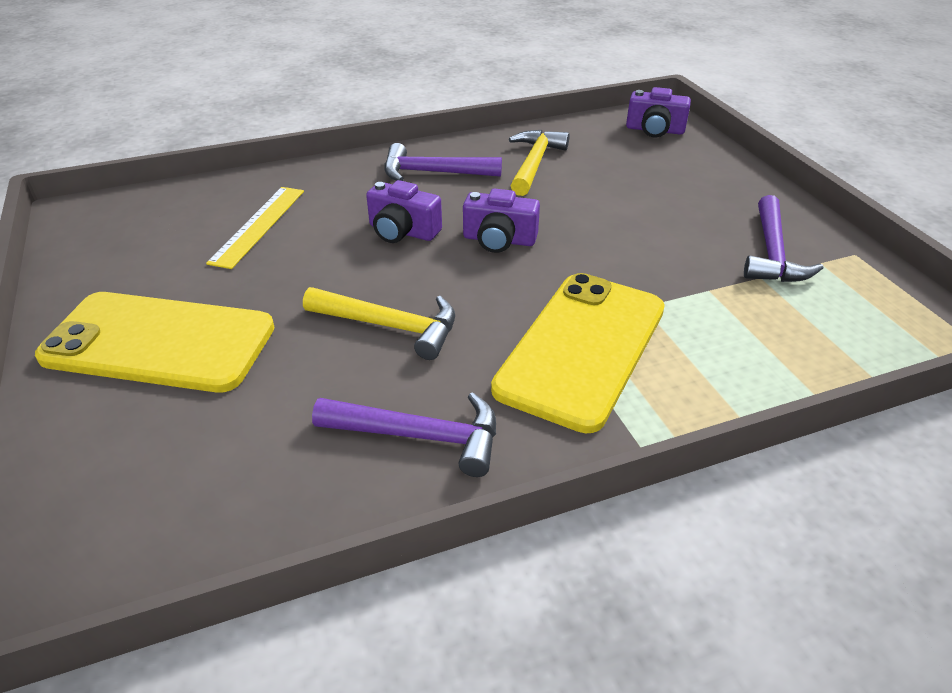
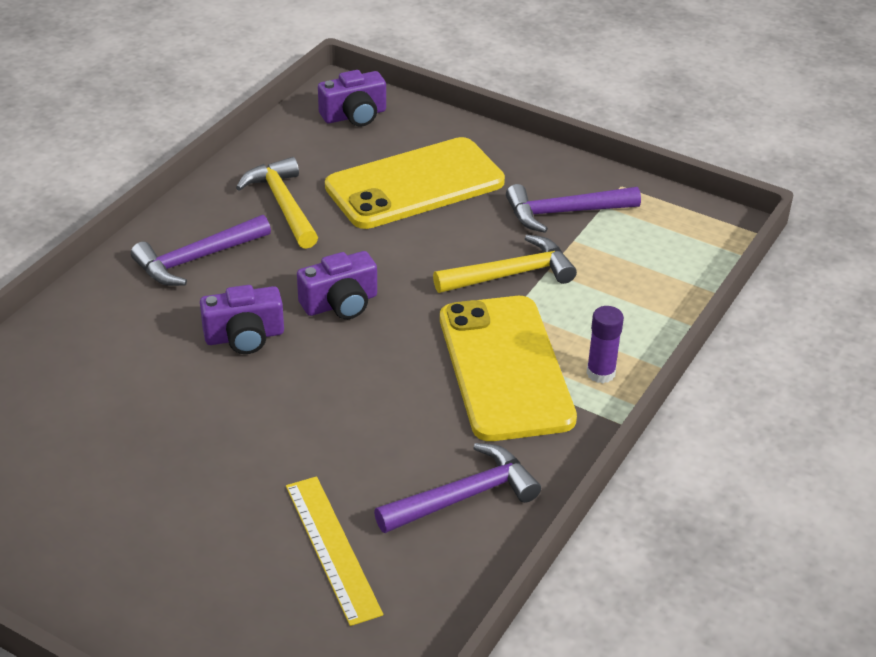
camera: 40 degrees left, 0 degrees up
(159, 342) = (161, 549): yellow phone -> yellow phone (415, 184)
(258, 225) = (94, 399): yellow ruler -> yellow ruler (332, 548)
(391, 326) = (342, 428): yellow hammer -> yellow hammer (511, 274)
(673, 398) = (600, 373): none -> purple glue stick
(772, 253) = (564, 213): purple hammer -> purple hammer turned 105 degrees clockwise

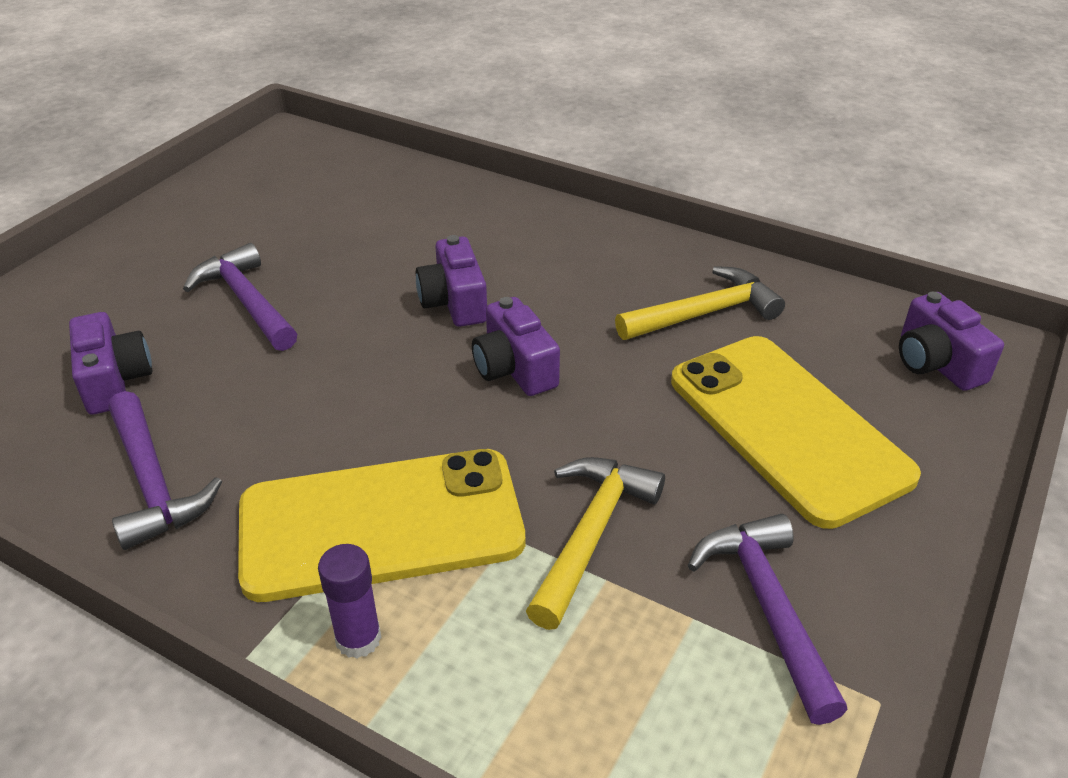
camera: 90 degrees right, 0 degrees up
(196, 259) = (586, 261): purple hammer -> purple hammer (246, 301)
(332, 548) = (114, 381): yellow ruler -> purple camera
(511, 274) = (591, 534): yellow hammer -> yellow hammer turned 135 degrees counterclockwise

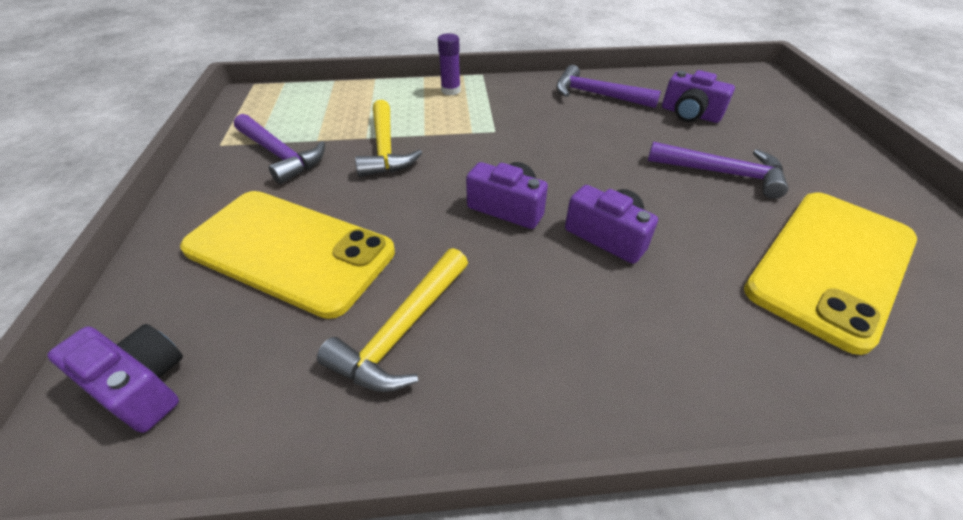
camera: 145 degrees right, 5 degrees up
(381, 524) = (485, 117): yellow phone -> yellow phone (831, 264)

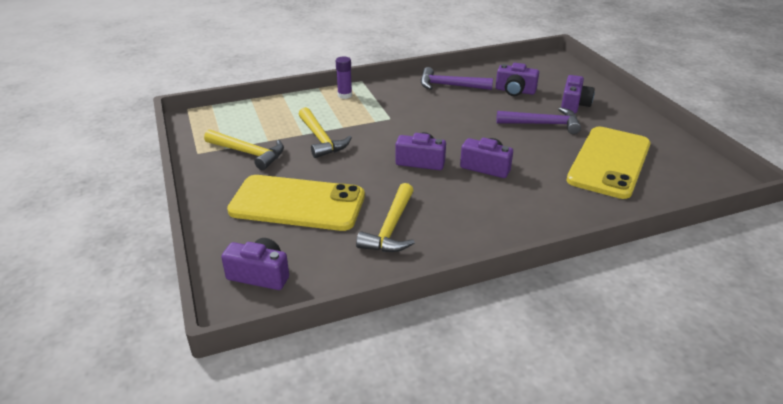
camera: 15 degrees left, 10 degrees down
(280, 155) = (249, 153): purple hammer -> yellow hammer
(779, 147) = (574, 105): none -> purple camera

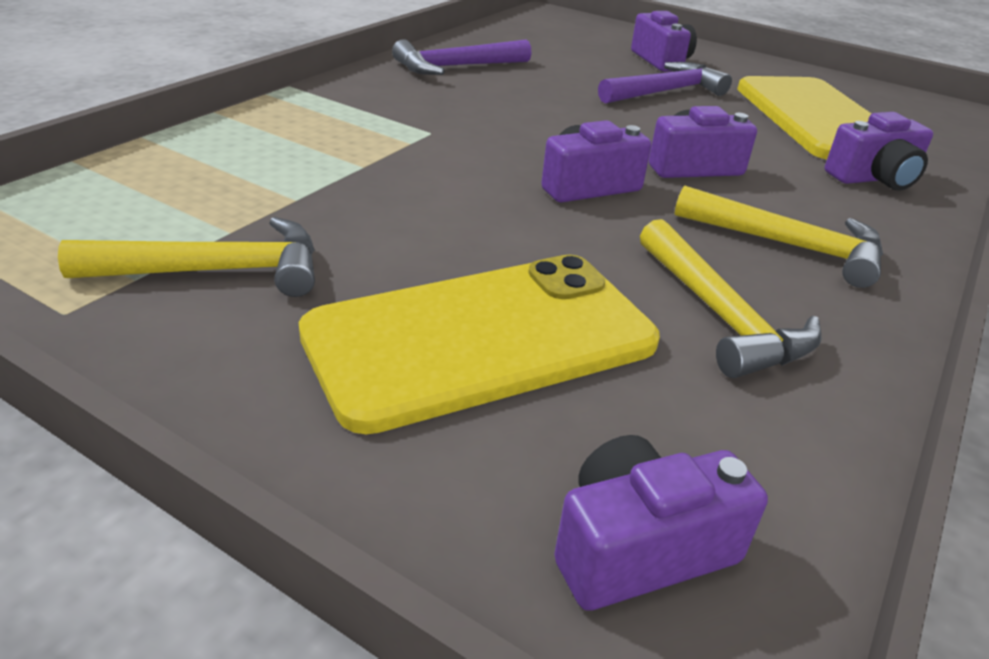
camera: 40 degrees left, 0 degrees up
(321, 139) = (351, 198): yellow hammer -> yellow hammer (789, 246)
(345, 95) = (289, 114): purple glue stick -> none
(515, 91) = (561, 58): purple camera -> purple camera (874, 178)

